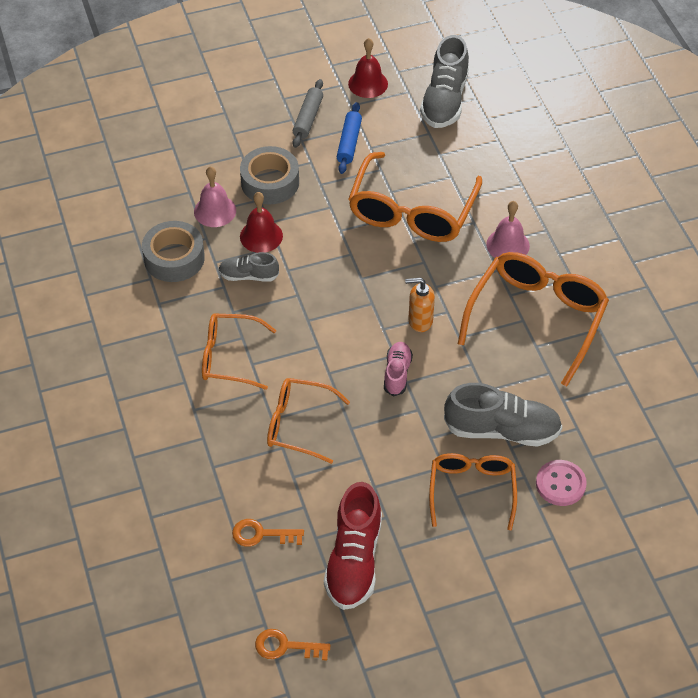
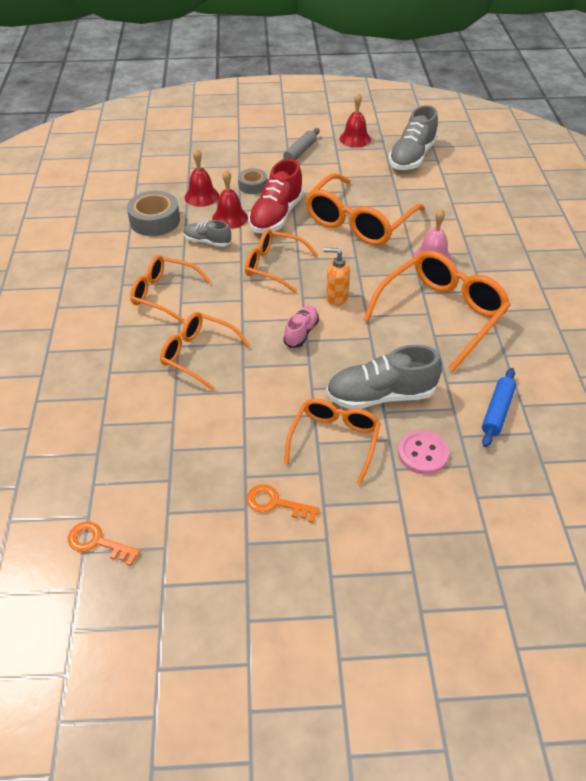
camera: 15 degrees right, 5 degrees down
(215, 211) = (201, 196): pink bell -> red bell
(261, 534) = (124, 436): orange key -> orange key (275, 503)
(270, 182) = (253, 185): grey tape -> grey tape, size x0.61
(338, 294) = (274, 266): none -> orange glasses
(349, 143) = (325, 171): blue rolling pin -> blue rolling pin (497, 411)
(354, 560) = (198, 478): red shoe -> red shoe (276, 216)
(502, 430) = (380, 395): grey shoe -> grey shoe turned 150 degrees clockwise

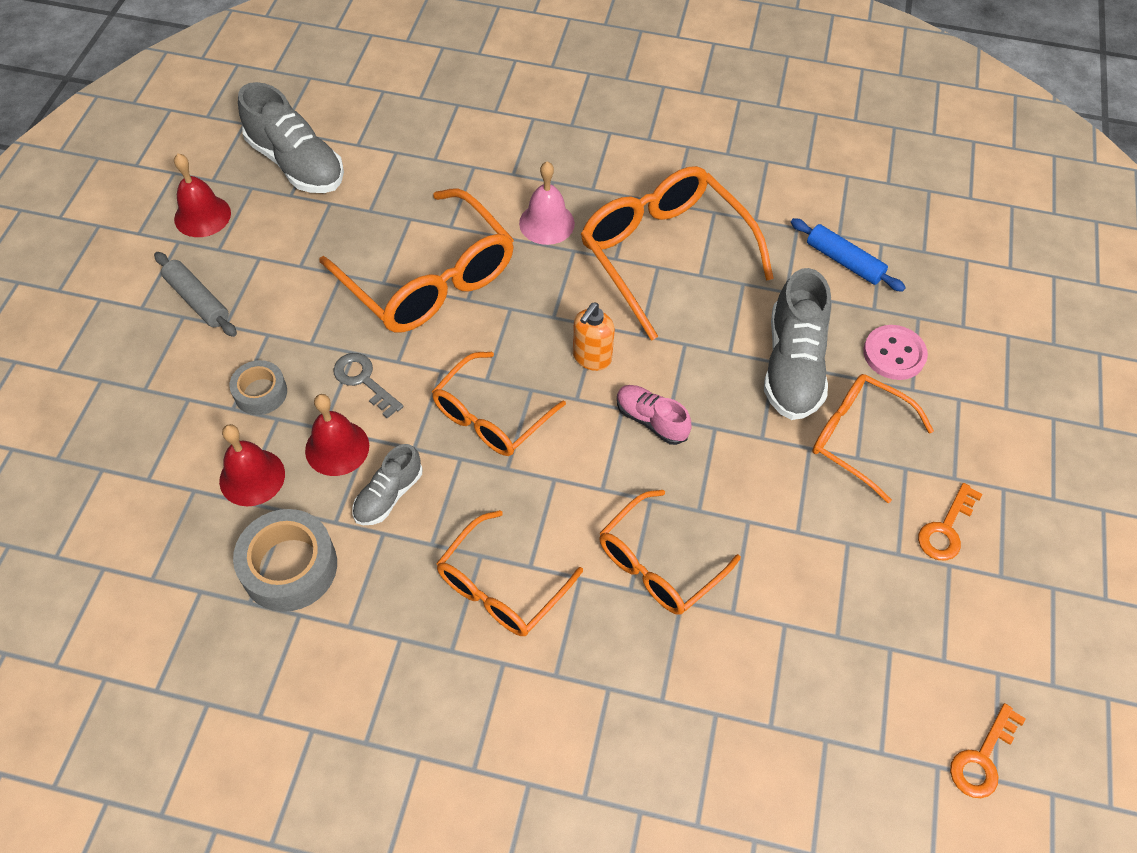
camera: 75 degrees left, 10 degrees up
(276, 216) = (363, 380): red shoe -> grey key

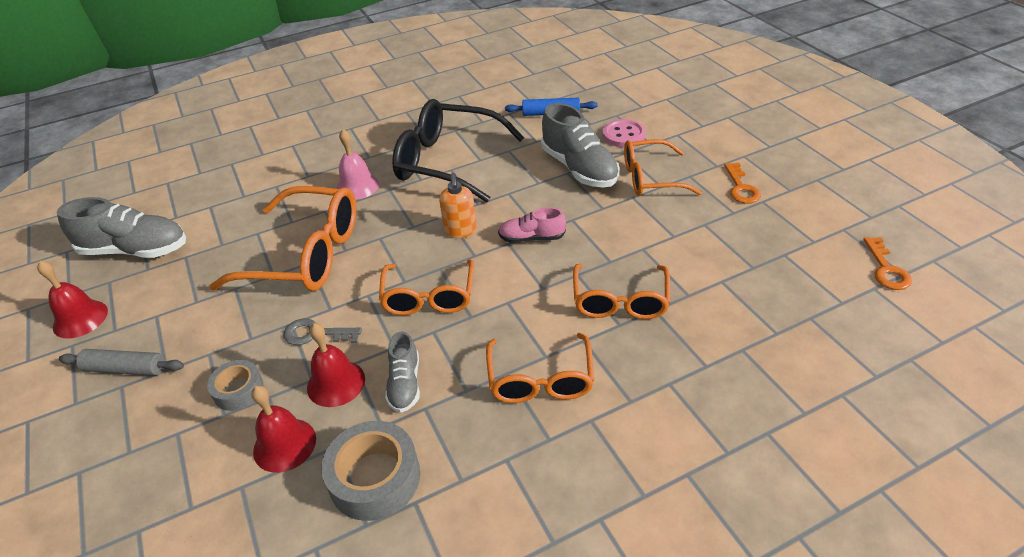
camera: 35 degrees left, 15 degrees down
(665, 255) = (448, 162): orange glasses -> black glasses

